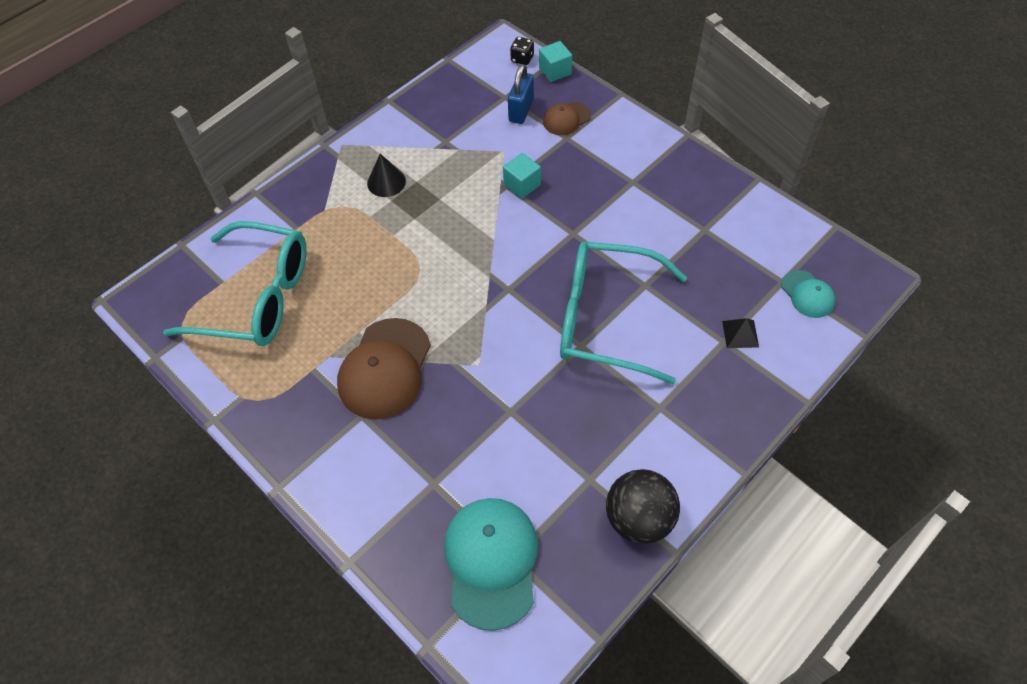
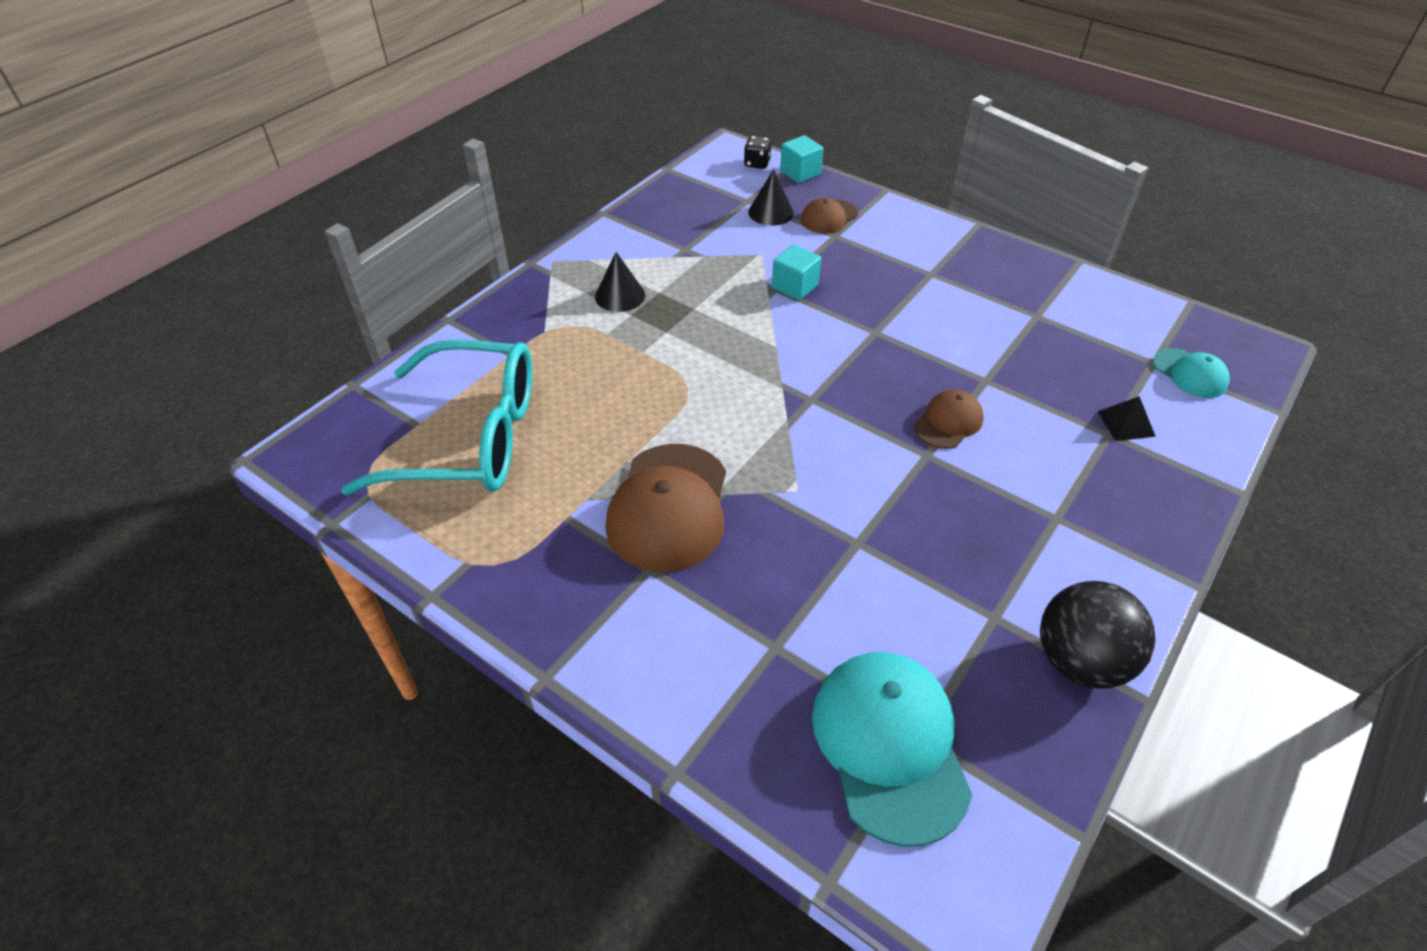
camera: 10 degrees left, 10 degrees down
(521, 110) = (771, 212): blue padlock -> black cone
(605, 319) = (948, 422): turquoise glasses -> brown cap

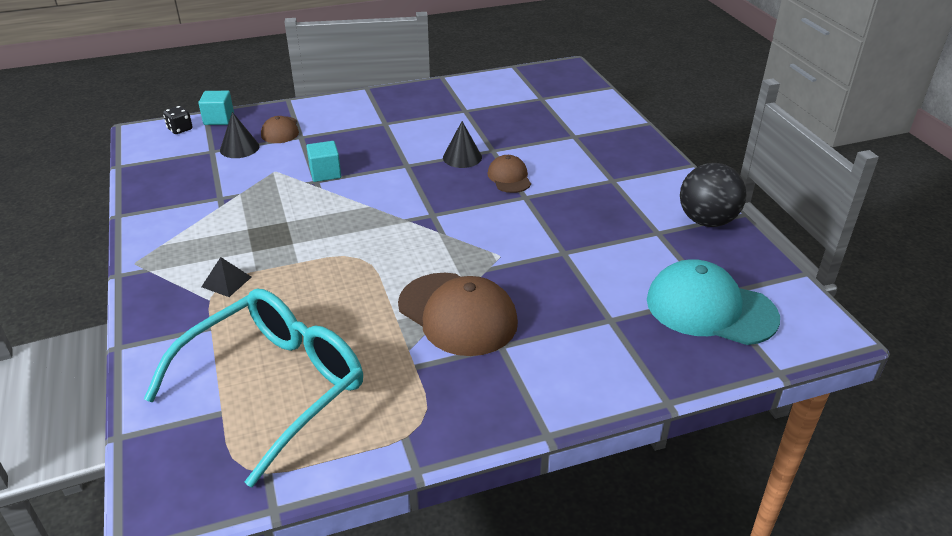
camera: 55 degrees left, 10 degrees down
(620, 296) = (225, 247): black cone -> black cone (462, 157)
(1126, 423) = (572, 128): black pyramid -> black pyramid (226, 281)
(1190, 373) = (561, 93): turquoise cap -> none

